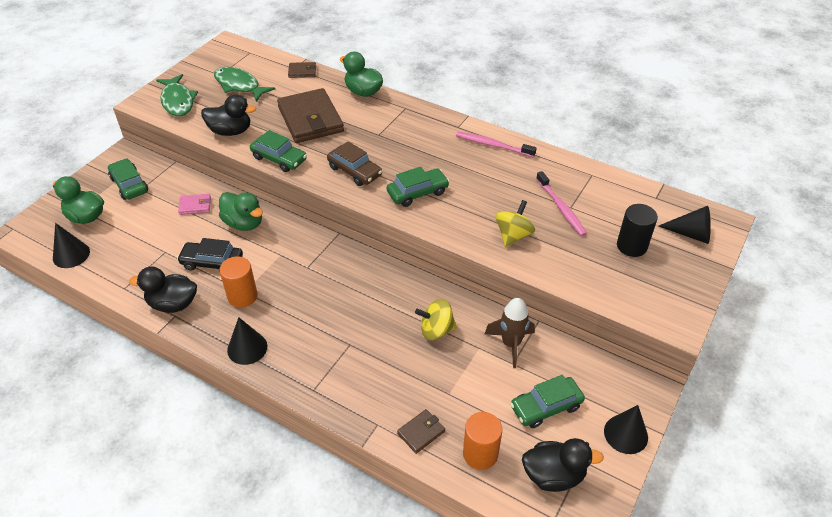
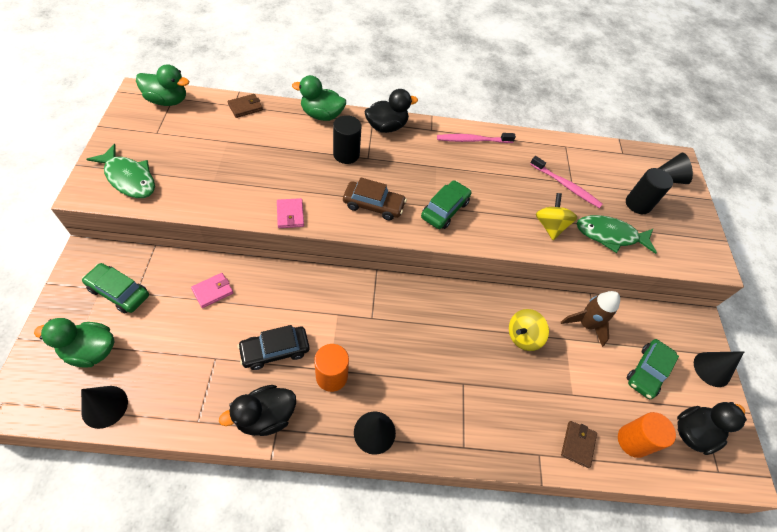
camera: 35 degrees left, 10 degrees up
(231, 131) = (216, 198): black duck -> black duck (386, 127)
(239, 85) = (188, 140): green fish -> green fish (610, 235)
(244, 223) = (278, 293): green duck -> green duck (167, 101)
(279, 159) = (290, 215): green car -> pink wallet
(310, 119) = (291, 160): brown wallet -> none
(361, 127) = (346, 154): none -> black cylinder

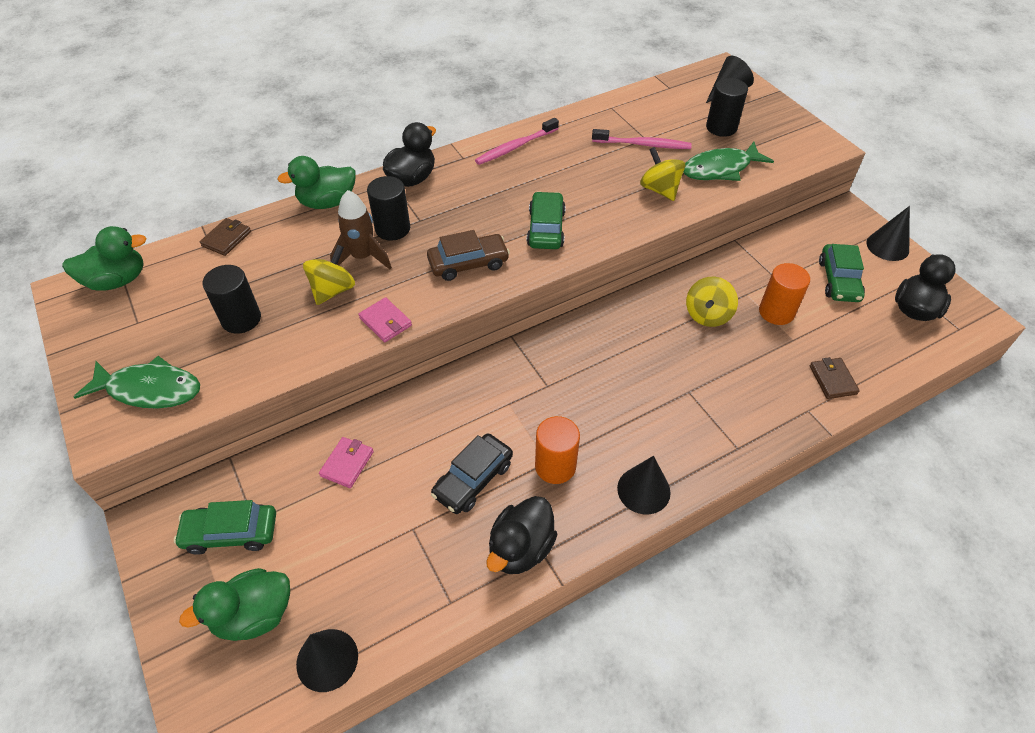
camera: 25 degrees left, 5 degrees down
(211, 163) = (241, 319): none -> black cylinder
(277, 175) = (333, 290): none -> yellow spinning top
(585, 324) = (754, 270): brown rocket -> brown rocket (362, 257)
(632, 441) = (874, 347): orange cylinder -> orange cylinder (776, 312)

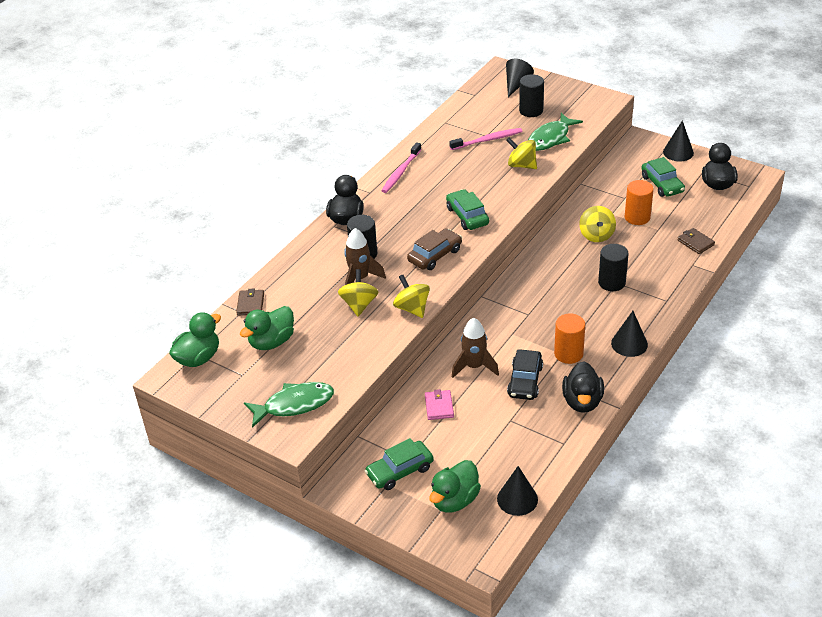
camera: 25 degrees left, 10 degrees down
(241, 319) = (313, 344): black cylinder -> black cylinder (611, 282)
(327, 202) = (300, 255): green duck -> green duck (272, 342)
(385, 322) = (412, 308): pink wallet -> yellow spinning top
(430, 428) = (474, 366): none -> brown rocket

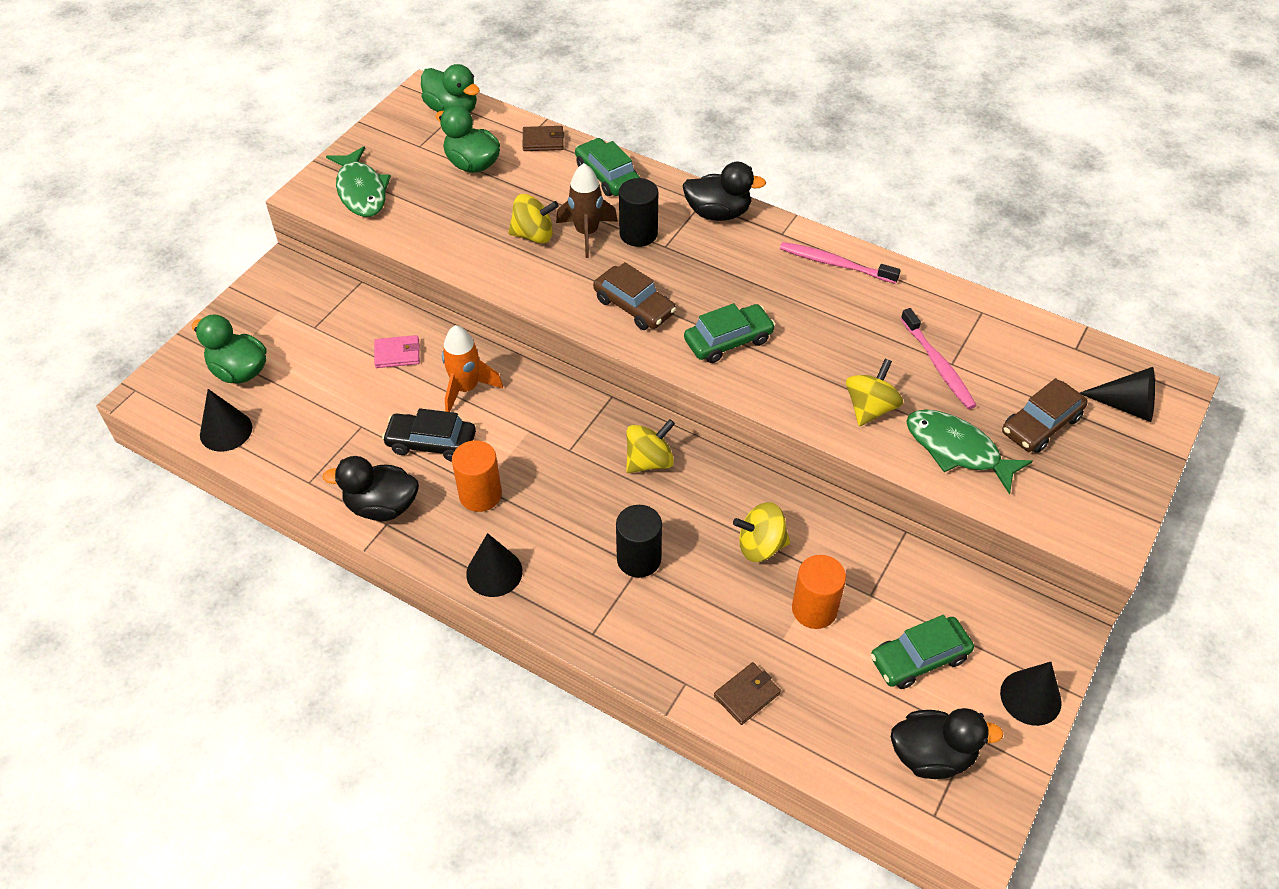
camera: 85 degrees right, 10 degrees up
(400, 471) = (297, 320): green car -> green car (607, 176)
(412, 308) = (521, 286): yellow spinning top -> yellow spinning top (649, 461)
(474, 366) = (466, 389): brown rocket -> orange rocket
(531, 111) = (1041, 424): black cylinder -> brown car

